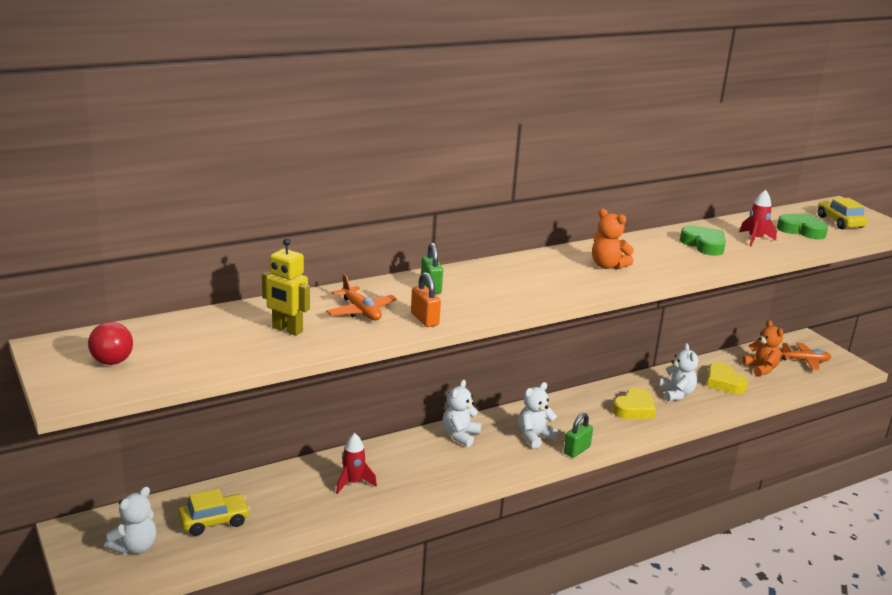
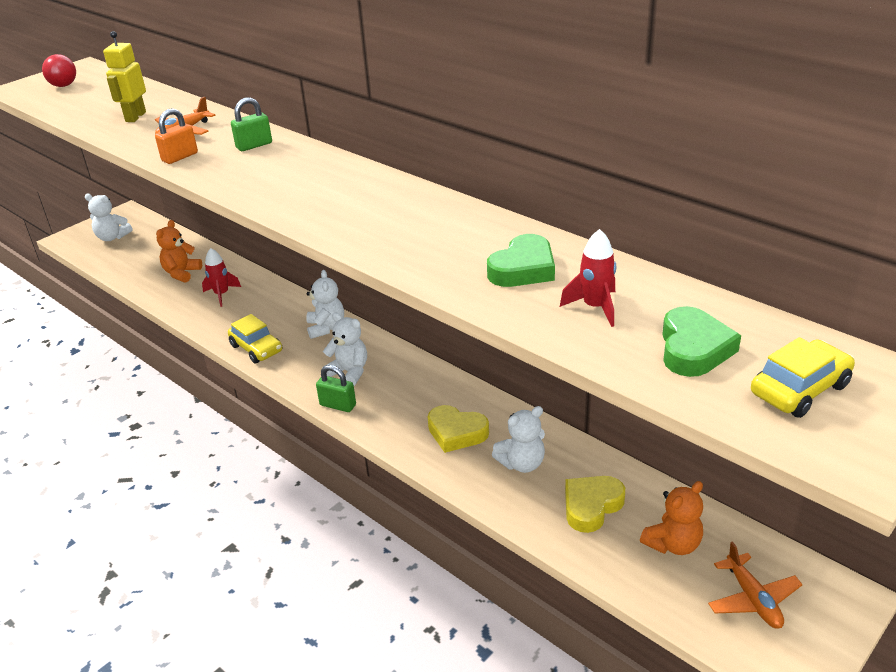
camera: 75 degrees right, 10 degrees up
(214, 521) = (150, 254): yellow car -> yellow car (256, 348)
(460, 435) = (326, 328): white teddy bear -> white teddy bear turned 75 degrees clockwise
(607, 266) = (383, 216): orange teddy bear -> orange teddy bear (181, 273)

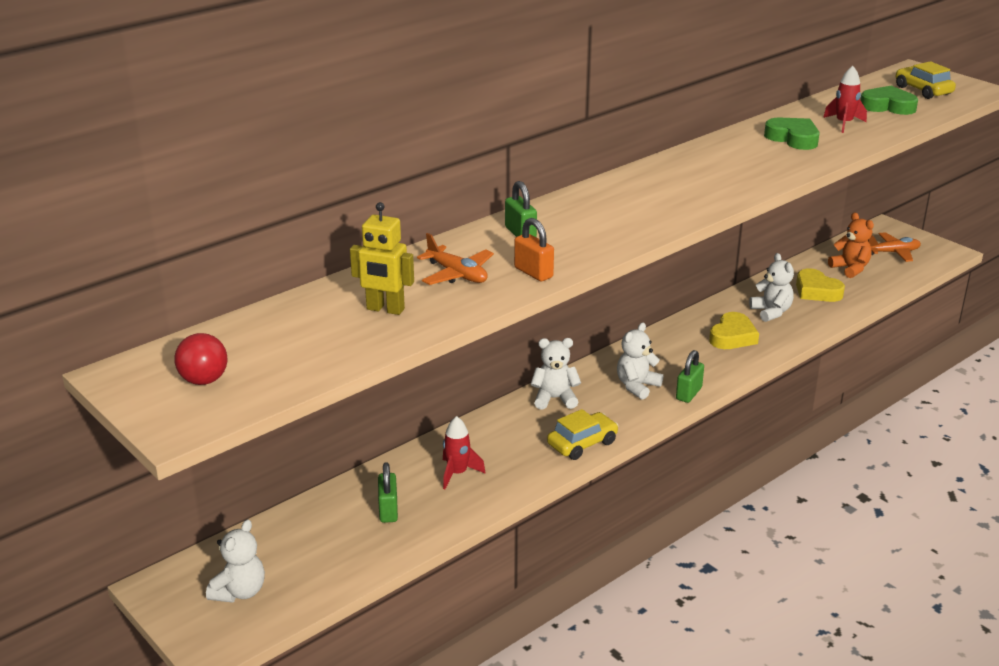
camera: 85 degrees left, 5 degrees down
(181, 273) = (388, 510): orange teddy bear -> green padlock

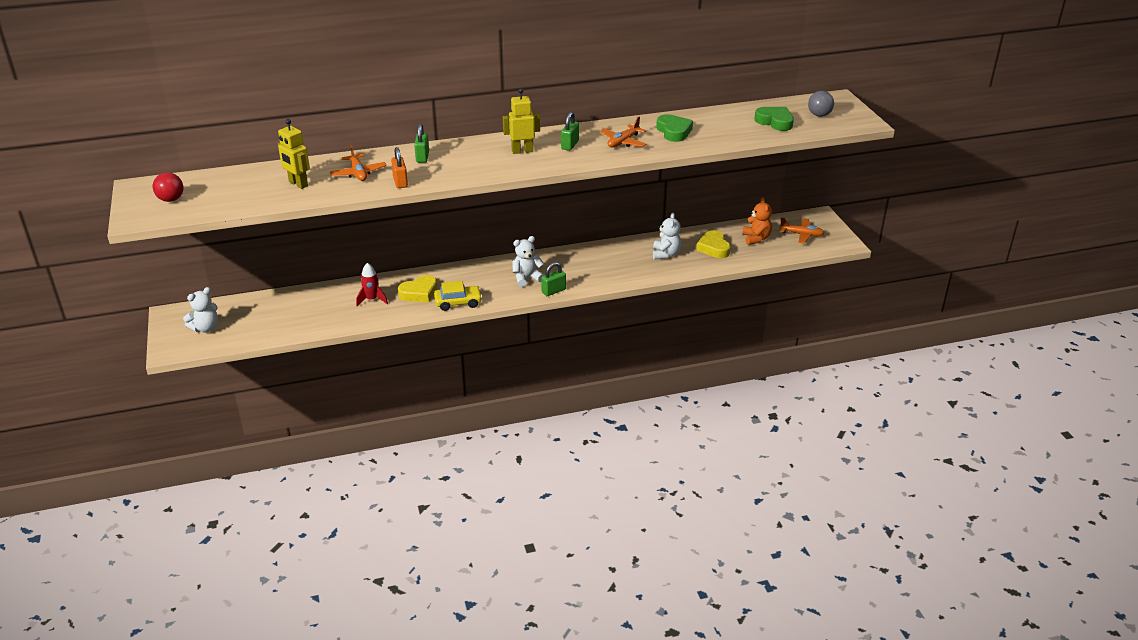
camera: 25 degrees right, 5 degrees up
(388, 510) = (316, 309): green padlock -> green padlock (570, 145)
(554, 399) = (469, 272): white teddy bear -> none
(643, 198) = (522, 151): none -> yellow robot
(732, 336) = (621, 263): yellow heart -> yellow heart (419, 293)
(752, 162) = (623, 142): none -> orange plane
(844, 124) = (724, 128): red rocket -> none
(923, 90) = (819, 115): yellow car -> grey ball

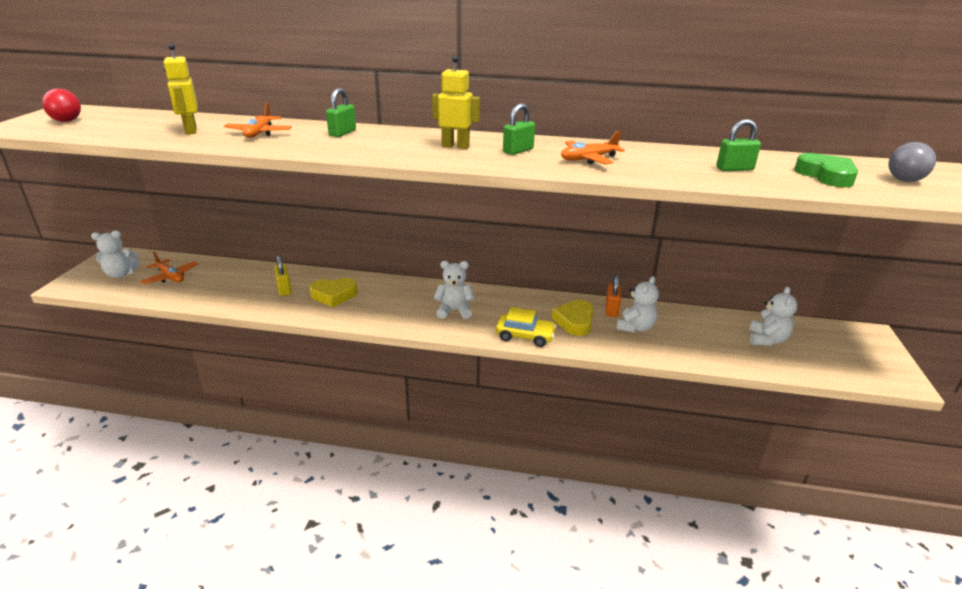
camera: 25 degrees right, 5 degrees down
(372, 300) = (284, 289): red rocket -> yellow padlock
(400, 182) = (286, 147): orange padlock -> orange padlock (611, 310)
(458, 303) = (360, 316): yellow car -> yellow car (525, 336)
(553, 291) = (471, 333): green padlock -> green padlock (734, 169)
(674, 131) = (666, 161): green heart -> none
(713, 248) = (702, 336): yellow heart -> yellow heart (575, 321)
(756, 238) = (767, 340): orange teddy bear -> white teddy bear
(802, 235) = (836, 351): orange plane -> orange plane (171, 277)

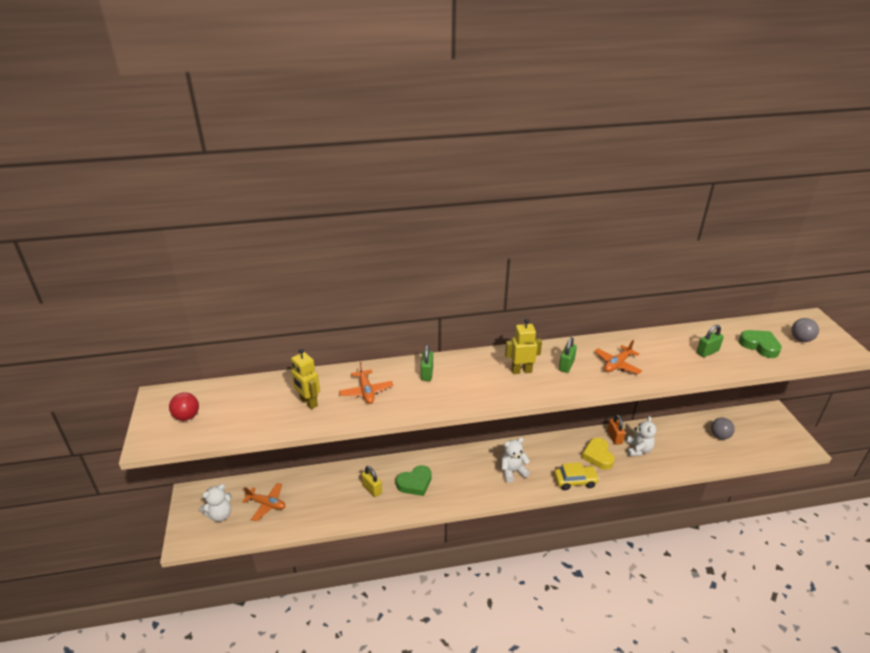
camera: 20 degrees left, 5 degrees up
(334, 295) = (415, 483): yellow heart -> green heart
(767, 340) = (719, 436): white teddy bear -> grey ball

